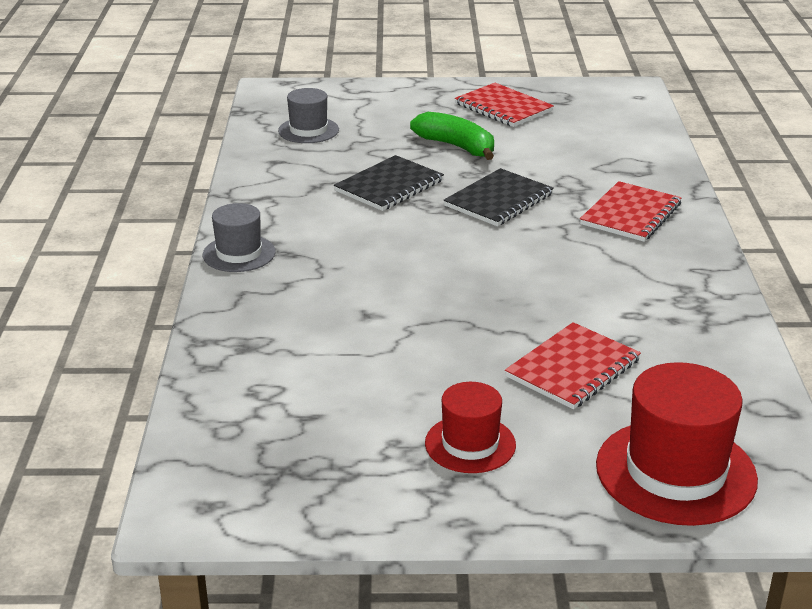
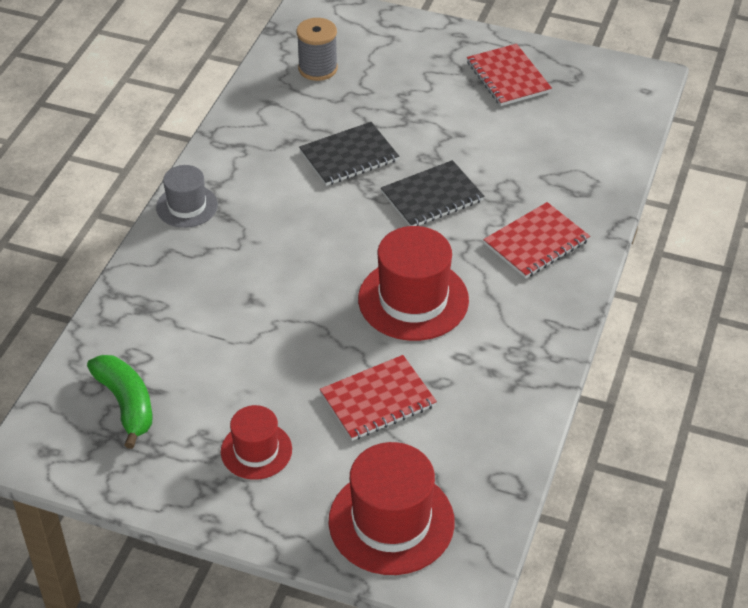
camera: 20 degrees right, 15 degrees up
(308, 130) = (318, 68): grey hat -> grey spool
(457, 146) = (435, 120): green banana -> green banana (126, 404)
(543, 280) = (413, 299): none -> red hat

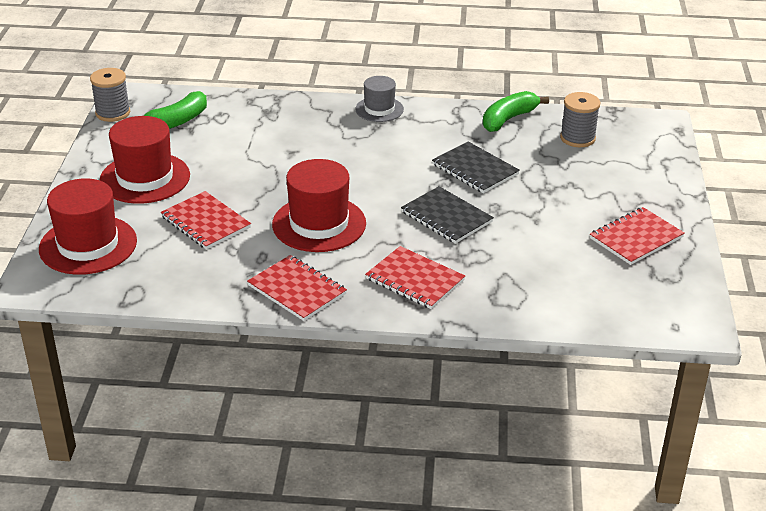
camera: 75 degrees right, 10 degrees down
(69, 473) = (113, 113): none -> grey spool
(256, 450) = (145, 178): red hat -> red hat, size x1.70
(257, 108) = (508, 119): none -> green banana
(531, 337) = (297, 290): none -> red notebook

